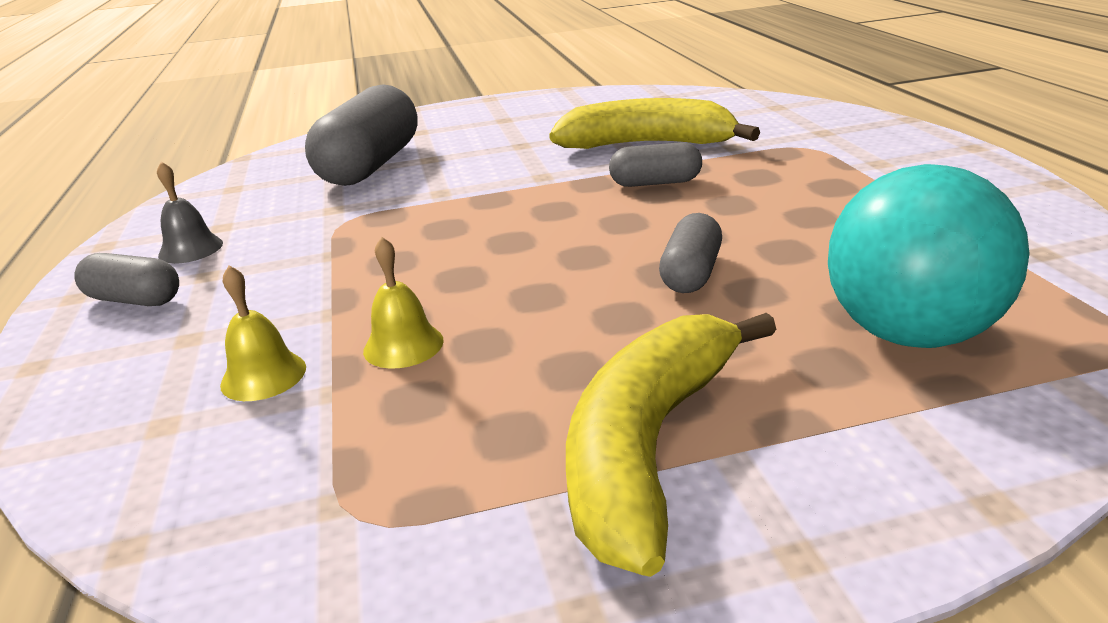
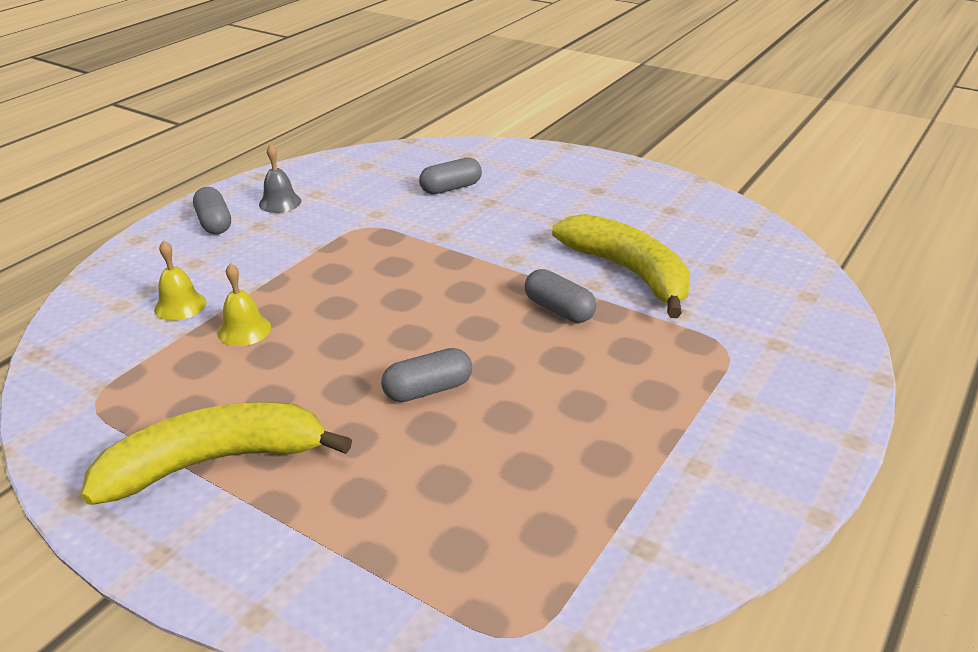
camera: 45 degrees right, 5 degrees up
(370, 166) = (451, 188): grey capsule -> grey capsule, size x0.51
(909, 333) = (432, 517): turquoise ball -> none

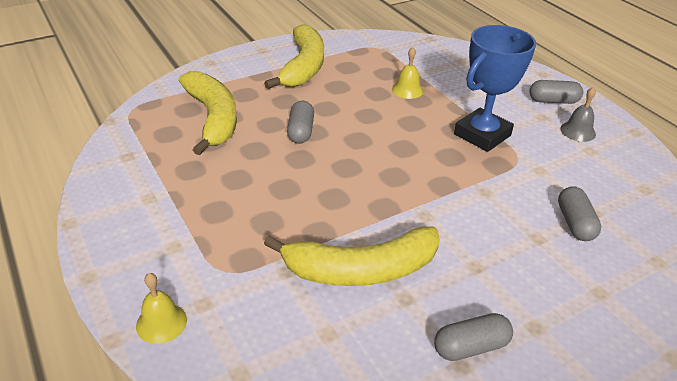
camera: 115 degrees right, 5 degrees up
(180, 306) = (448, 76): yellow bell -> yellow bell (161, 323)
(330, 254) = (482, 135): none -> blue trophy
(462, 498) = (213, 118): none -> yellow banana
(559, 310) = (338, 209): grey capsule -> grey capsule (470, 347)

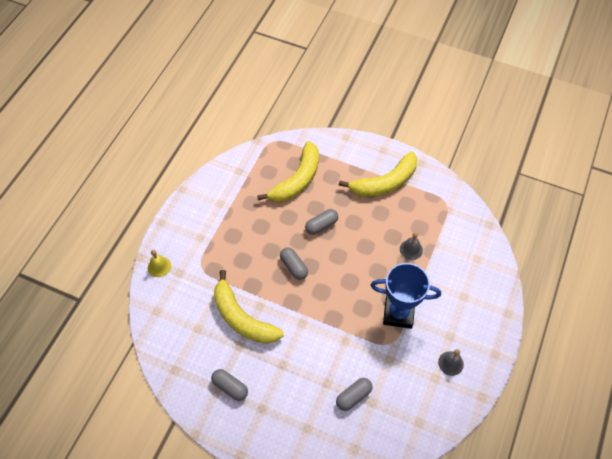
camera: 55 degrees right, 20 degrees up
(407, 90) = (411, 249): yellow bell -> grey bell
(553, 101) = (475, 334): grey capsule -> grey capsule (293, 267)

